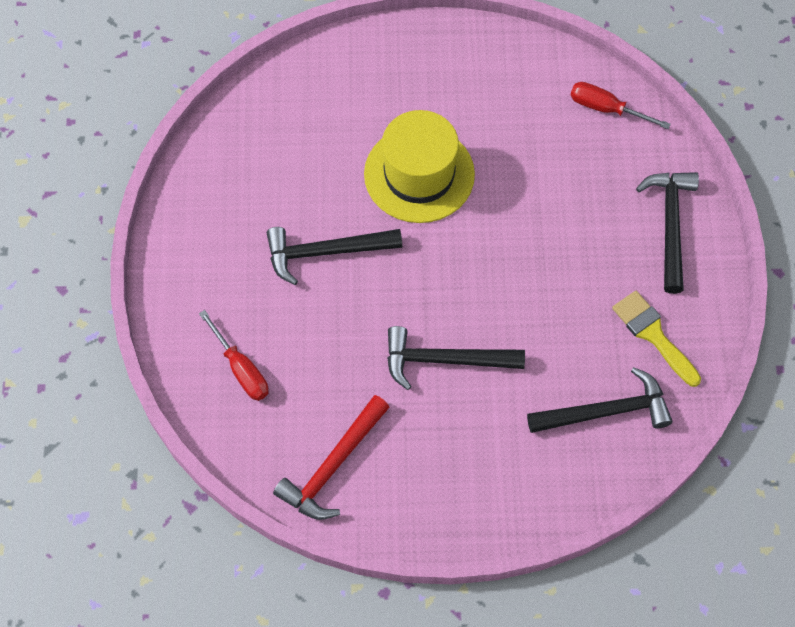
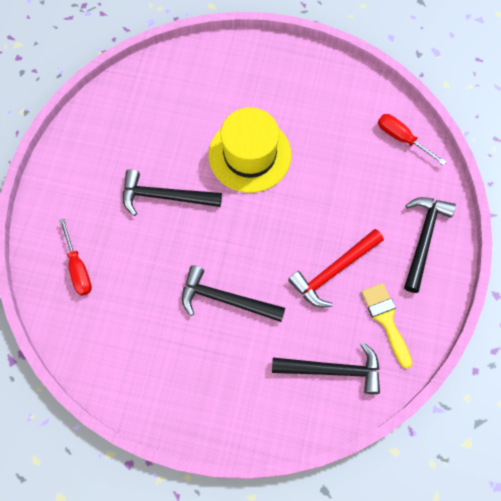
camera: 15 degrees right, 5 degrees up
(333, 466) = (120, 358): red hammer -> red hammer (333, 271)

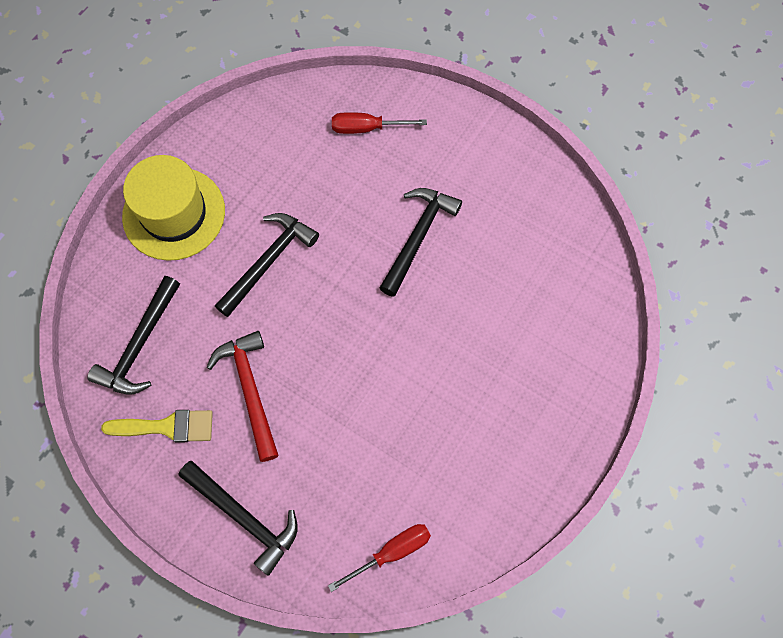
camera: 110 degrees right, 0 degrees up
(249, 155) = (438, 348): yellow hat -> yellow hat (174, 213)

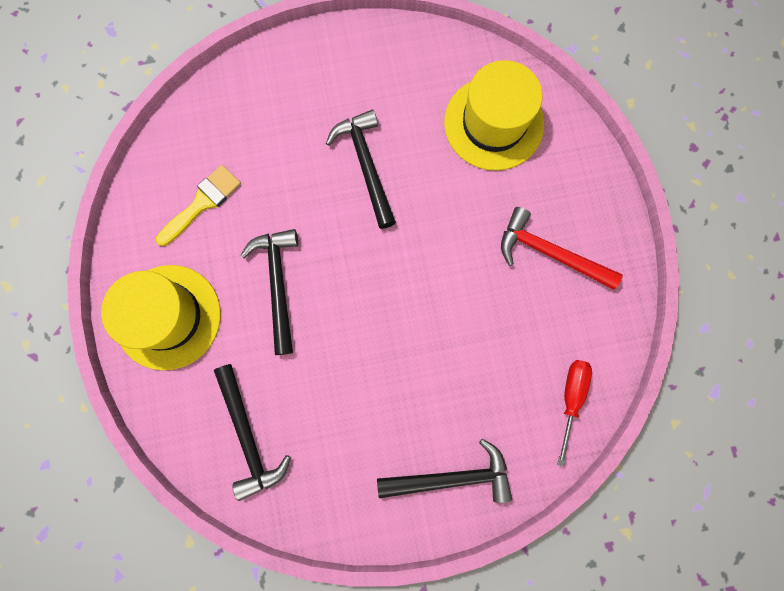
camera: 45 degrees left, 10 degrees up
(167, 427) = (332, 472): yellow brush -> yellow brush (202, 203)
(250, 390) = (363, 387): red hammer -> red hammer (549, 253)
(366, 128) = (246, 119): red screwdriver -> none
(547, 293) = (493, 123): none -> yellow hat

